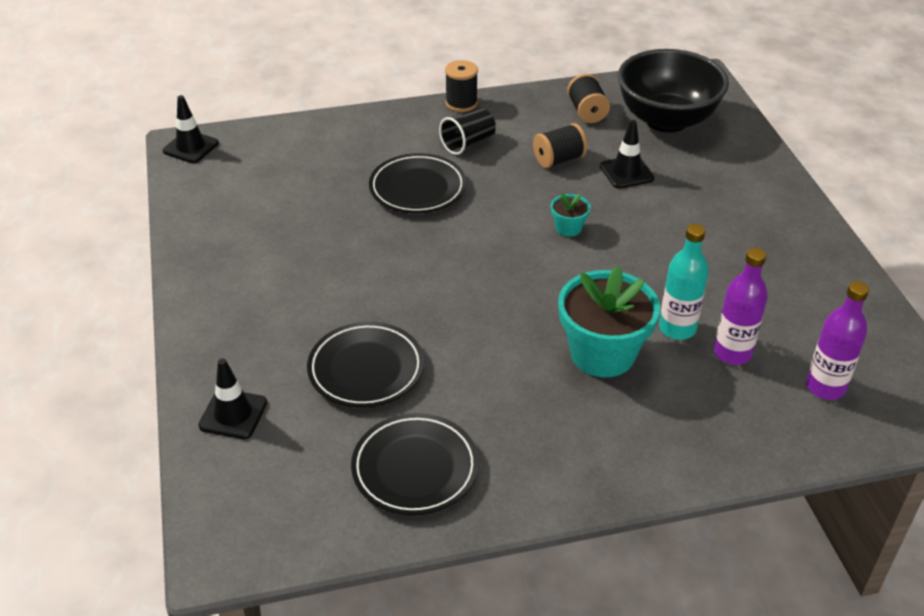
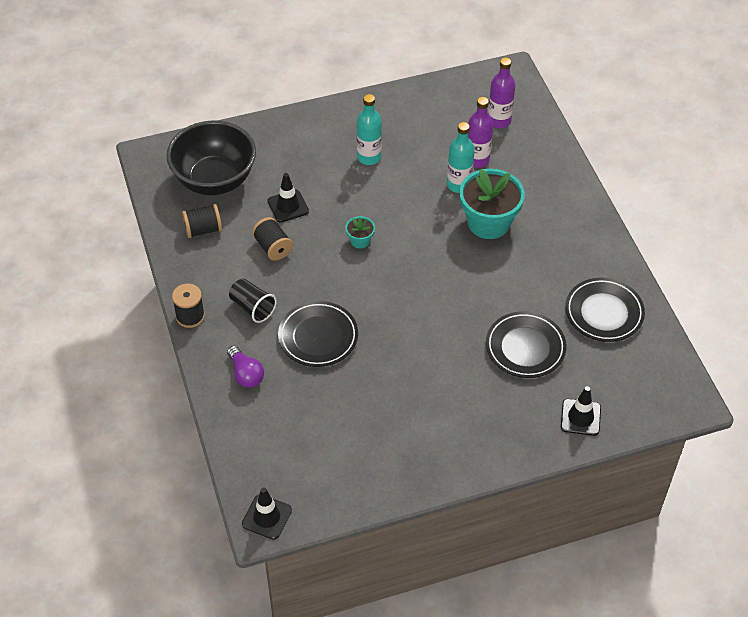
camera: 95 degrees left, 10 degrees up
(375, 137) = (246, 374): none -> purple light bulb
(722, 243) = (369, 157): none -> turquoise bottle

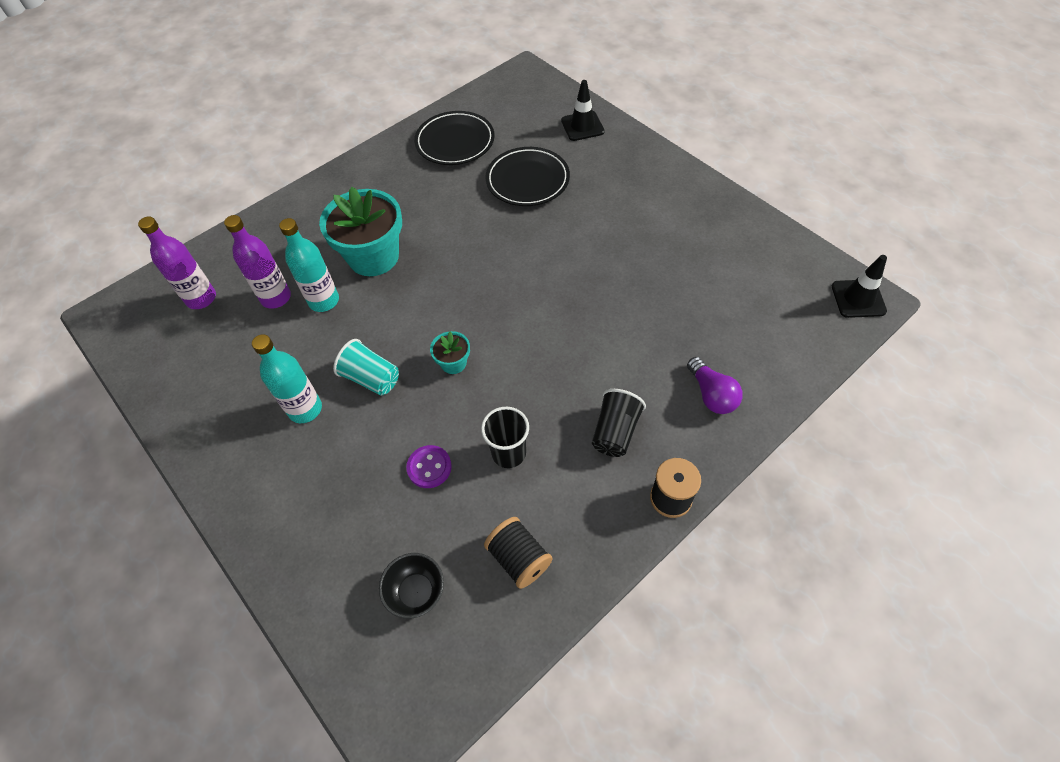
camera: 110 degrees left, 5 degrees up
(214, 180) = (416, 592): black bowl -> black bowl, size x0.44
(246, 374) = (711, 394): purple light bulb -> purple light bulb turned 120 degrees clockwise
(273, 247) = (508, 453): black spool -> black cup
(288, 206) = (429, 467): black traffic cone -> purple button
(318, 337) = (616, 347): black plate -> none
(373, 195) = (371, 378): none -> turquoise cup

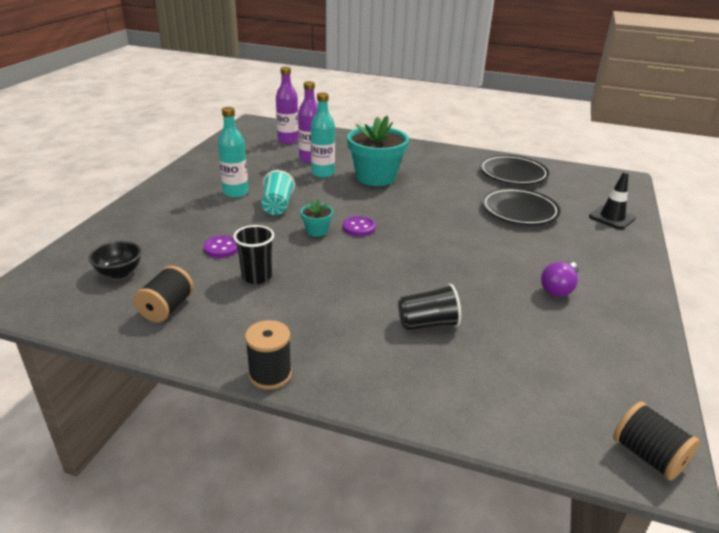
camera: 55 degrees right, 25 degrees down
(471, 322) = (359, 227): none -> purple button
(615, 432) = (315, 323): black cup -> black cup (427, 323)
(711, 394) = (403, 370): purple light bulb -> purple light bulb (559, 288)
(858, 299) = (648, 456): black traffic cone -> black spool

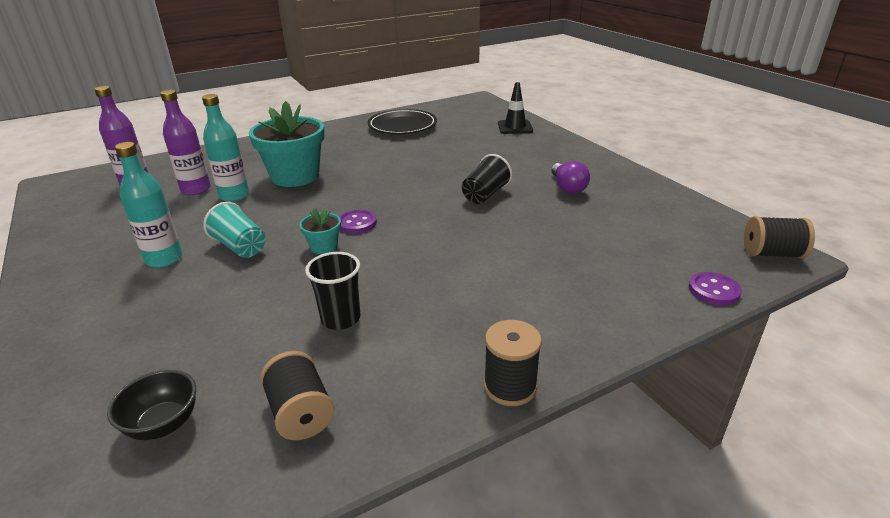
camera: 45 degrees left, 0 degrees up
(222, 248) = (251, 317): purple button -> purple button (713, 290)
(427, 323) = (540, 261): black cup -> black cup (485, 195)
(519, 211) = (453, 150): black plate -> none

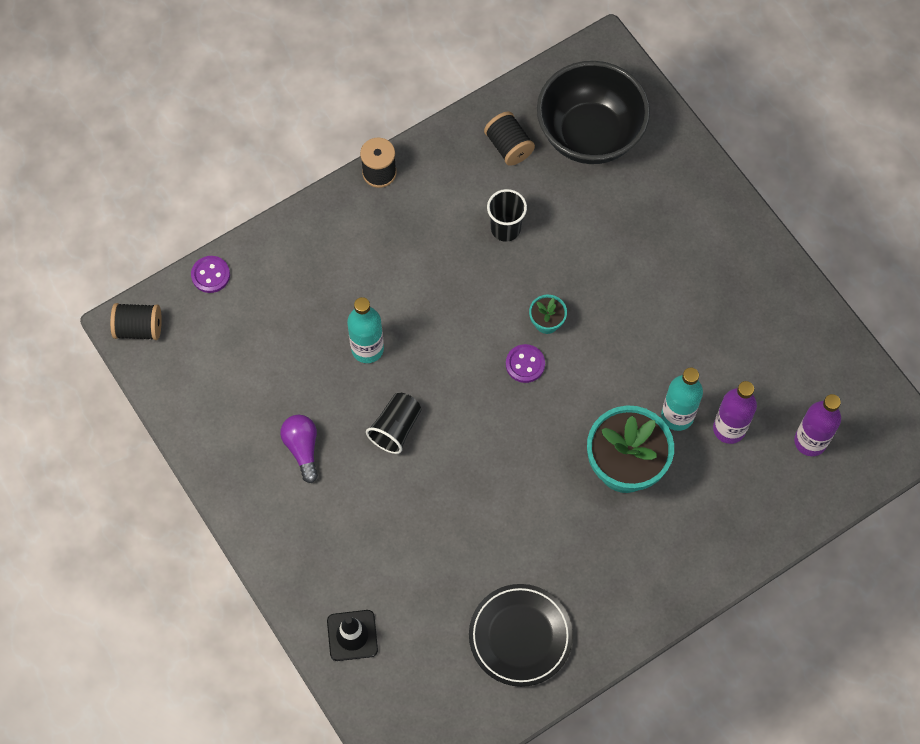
camera: 175 degrees right, 35 degrees up
(163, 424) = (589, 135): black bowl -> black bowl, size x2.29
(164, 259) = (687, 297): turquoise bottle -> turquoise bottle (367, 349)
(240, 247) = (626, 318): turquoise cup -> none

